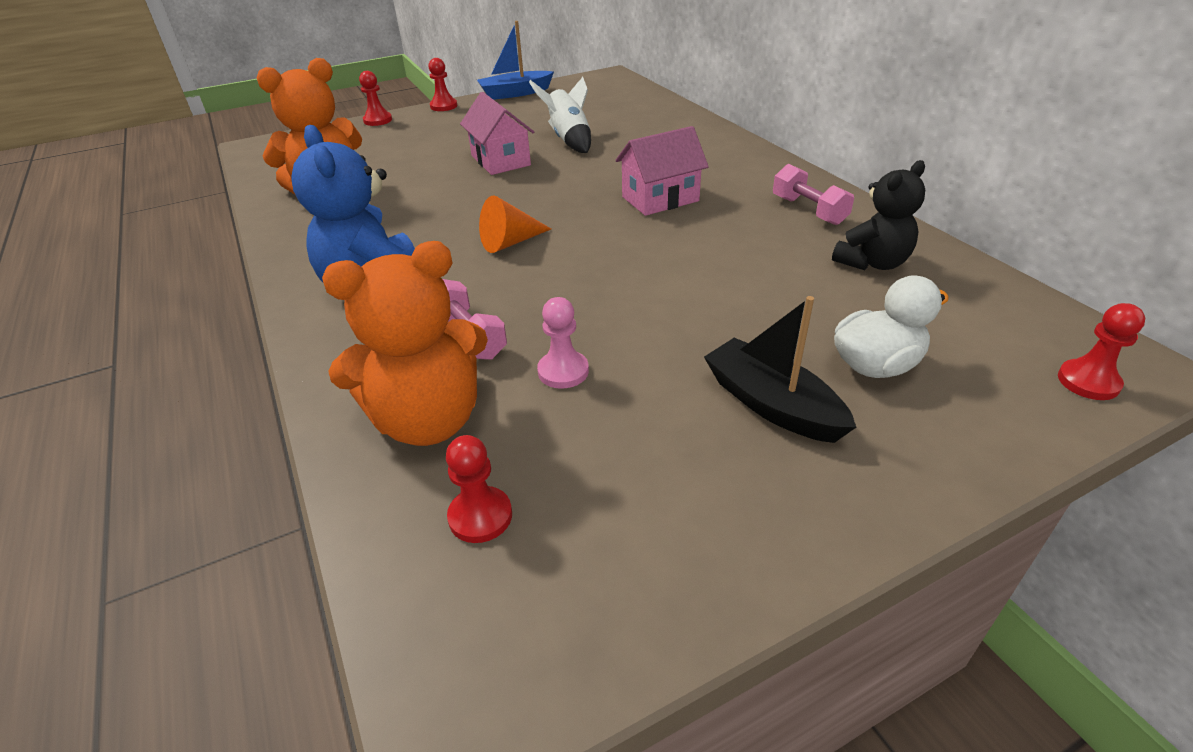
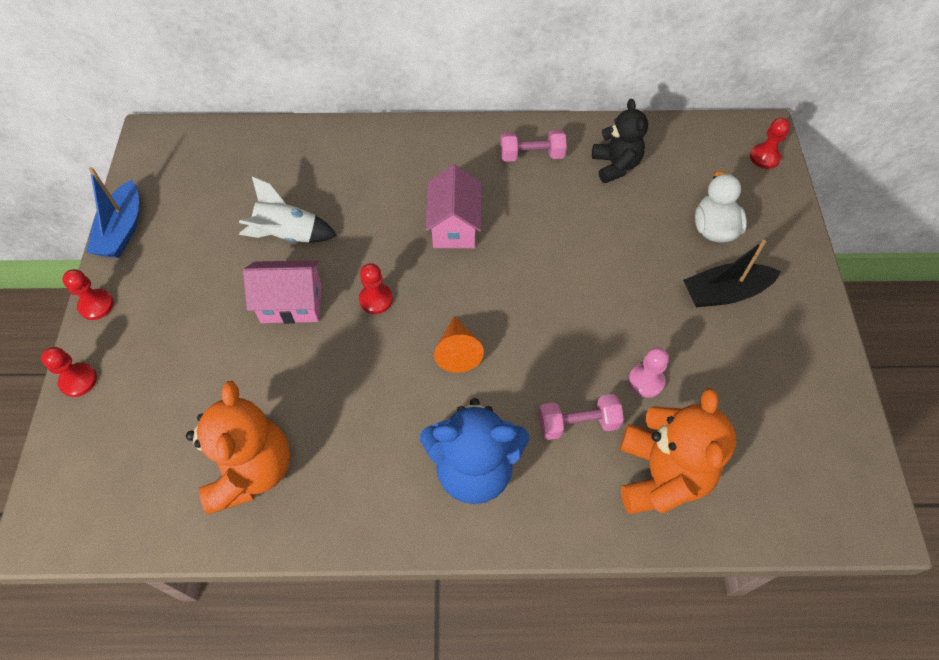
camera: 65 degrees left, 20 degrees up
(480, 516) = (756, 471): red pawn -> red pawn (376, 299)

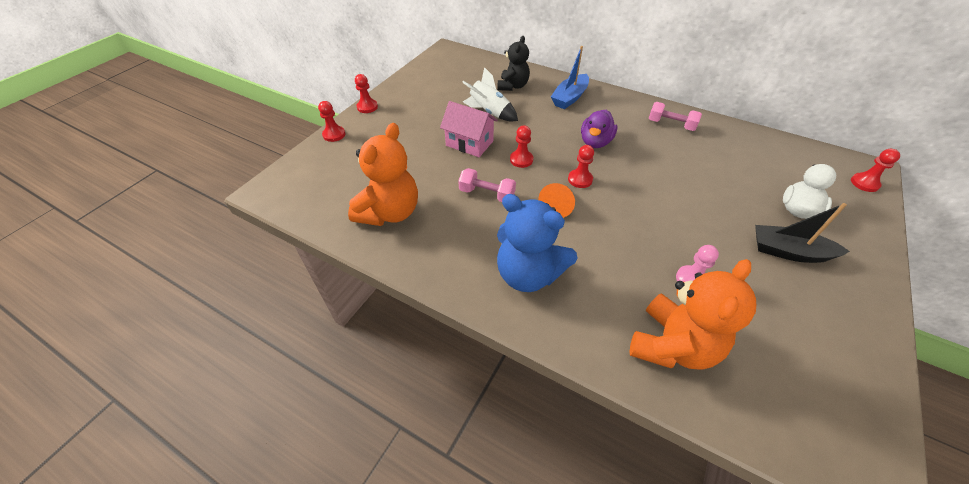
camera: 30 degrees right, 10 degrees down
(122, 230) = (404, 81): blue boat -> blue boat (569, 98)
(454, 226) = (595, 142): pink house -> purple duck
(464, 297) = (580, 179): none -> red pawn
(578, 423) = (621, 282): pink dumbbell -> pink dumbbell (487, 194)
(615, 166) = (732, 149): black teddy bear -> black teddy bear (513, 86)

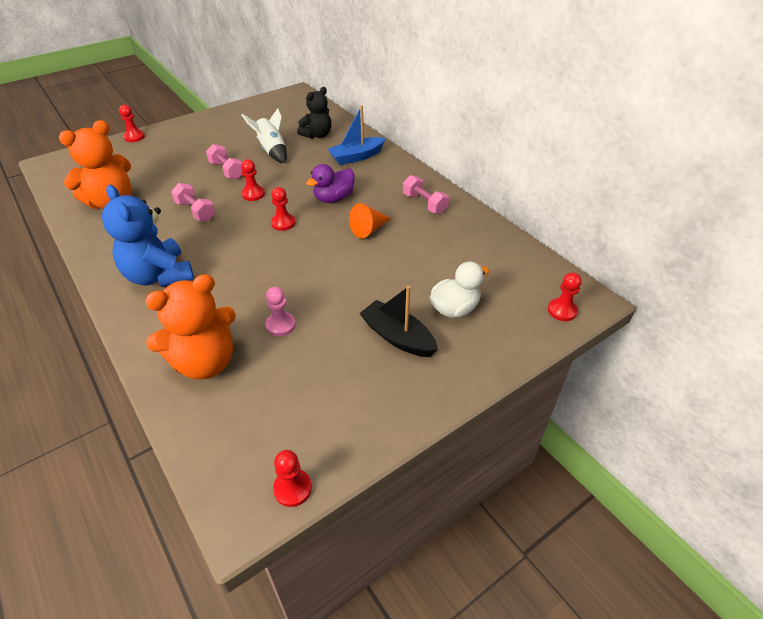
camera: 25 degrees right, 5 degrees down
(367, 107) = (180, 123): red pawn -> red pawn (292, 488)
(469, 143) = (227, 170): pink house -> pink dumbbell
(557, 205) = (240, 236): orange cone -> orange cone (369, 229)

